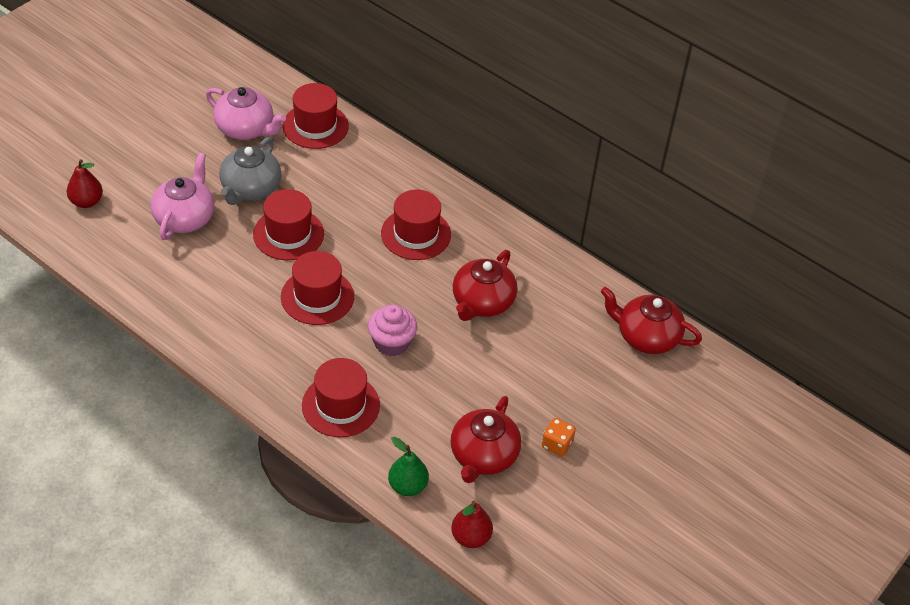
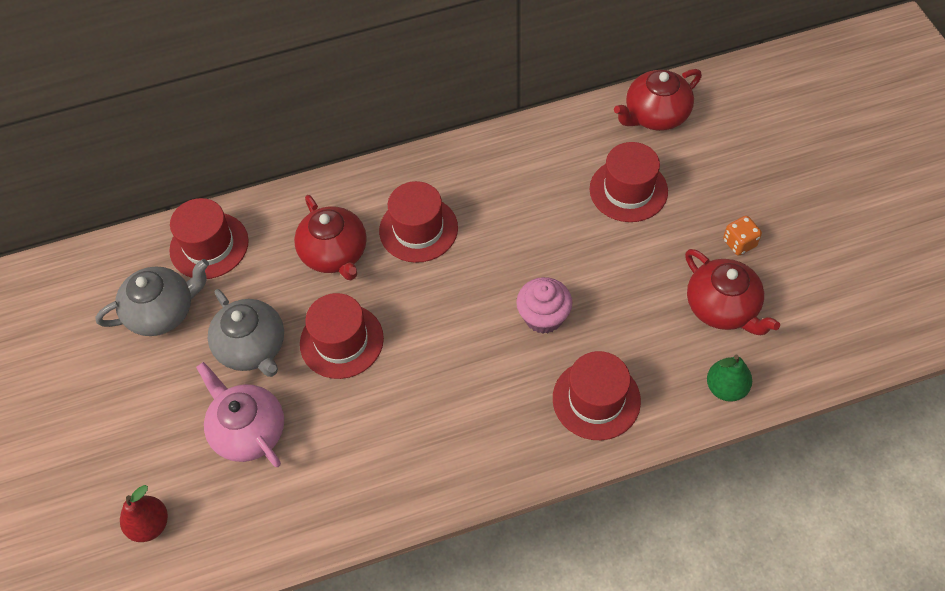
camera: 50 degrees left, 10 degrees up
(246, 129) = (163, 311): pink teapot -> grey teapot
(317, 297) = (443, 354): red hat -> red hat (628, 190)
(471, 537) = (810, 364): red pear -> none
(482, 302) = (540, 217): red teapot -> red teapot (335, 254)

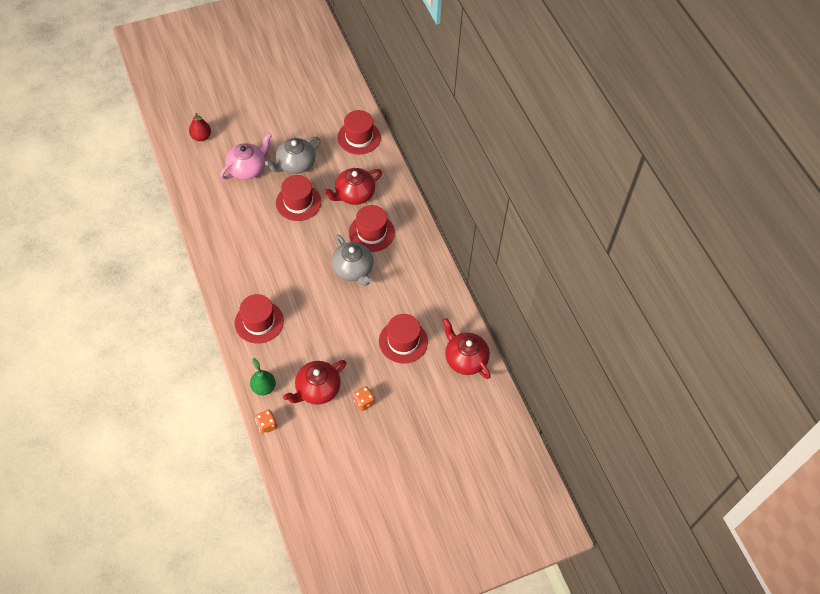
camera: 80 degrees right, 0 degrees up
(163, 311) = (317, 124): grey teapot -> grey teapot (353, 269)
(543, 317) = (312, 296): pink cupcake -> none
(796, 381) = (267, 425): none -> orange dice

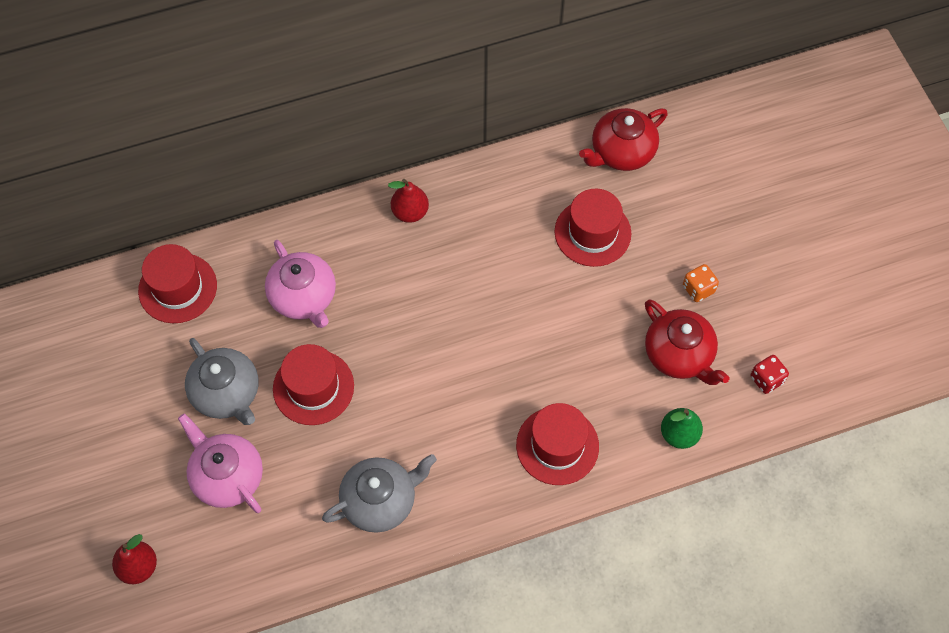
camera: 85 degrees left, 5 degrees up
(267, 425) = (744, 428): orange dice -> none
(299, 440) = (766, 379): none -> red dice
(353, 269) = (458, 301): grey teapot -> grey teapot (380, 500)
(354, 194) = (304, 297): red teapot -> pink teapot
(371, 232) = (386, 272): red hat -> none
(412, 243) = (410, 212): none -> red pear

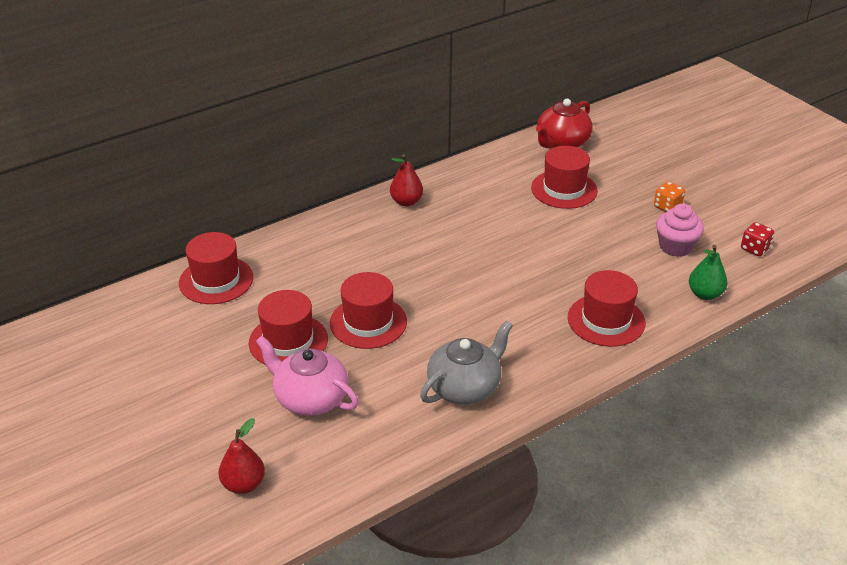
camera: 15 degrees left, 25 degrees down
(227, 393) = (288, 341): grey teapot -> red hat
(304, 297) = (335, 267): pink teapot -> none
(679, 355) = (675, 247): red teapot -> pink cupcake

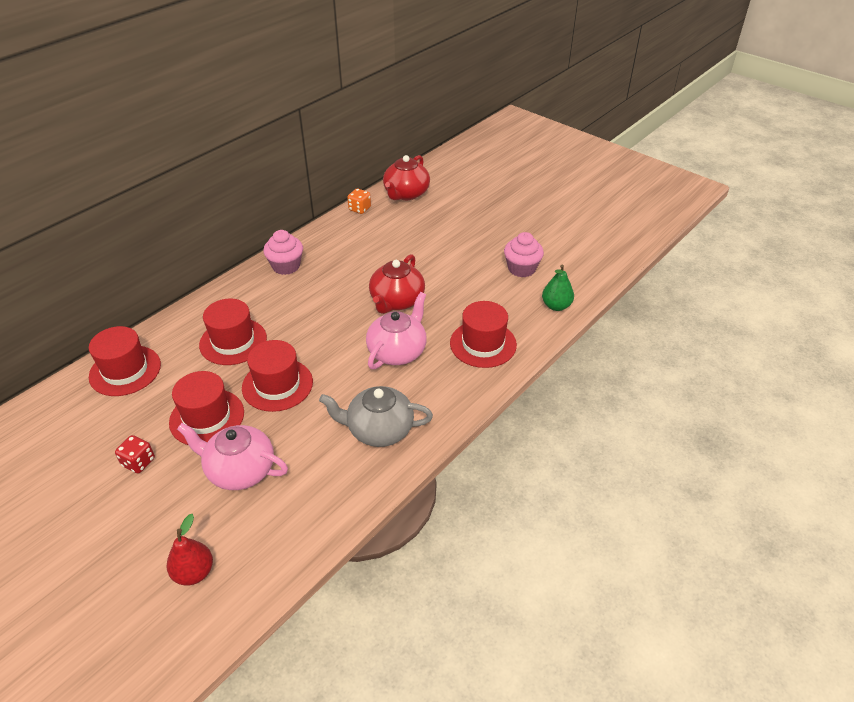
camera: 15 degrees left, 5 degrees up
(406, 202) = (286, 266): red pear -> pink cupcake
(465, 387) = (379, 430): grey teapot -> grey teapot turned 120 degrees counterclockwise
(507, 311) = (397, 351): none -> pink teapot
(520, 258) = (396, 301): none -> red teapot
(564, 189) = (418, 233): red hat -> red hat (233, 341)
(667, 207) = (505, 235): orange dice -> orange dice (359, 209)
(754, 249) = (583, 260): red dice -> red dice (138, 462)

